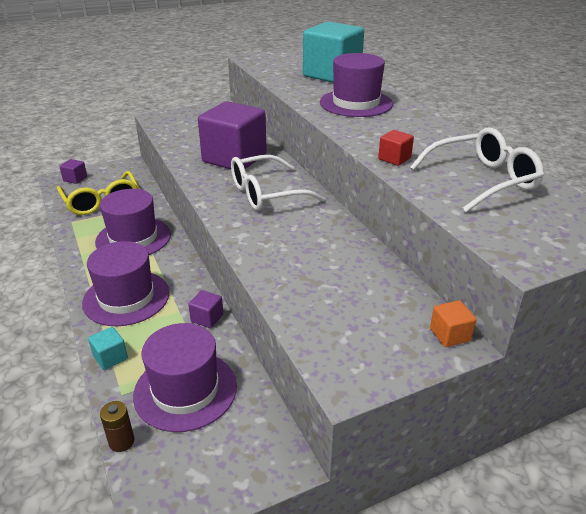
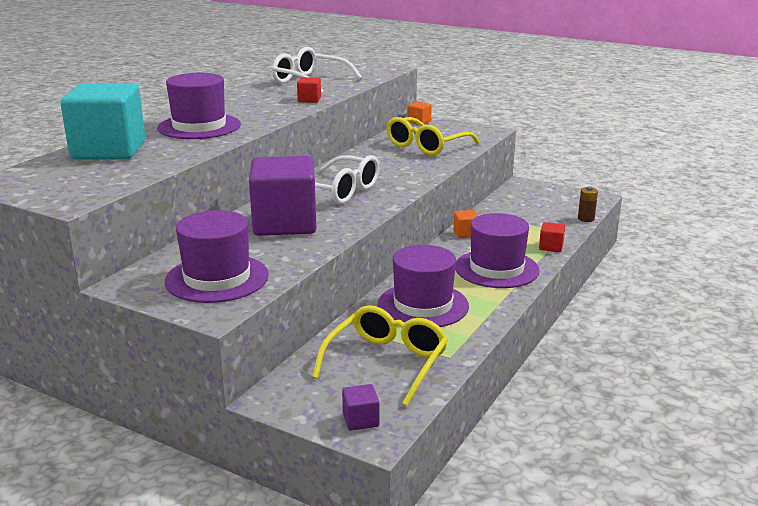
camera: 125 degrees left, 10 degrees down
(110, 357) = (551, 247): turquoise cube -> red cube
(185, 390) = (529, 217): purple hat -> purple hat (217, 278)
(207, 318) = (465, 233): purple cube -> orange cube
(335, 290) = (426, 146): none -> yellow glasses

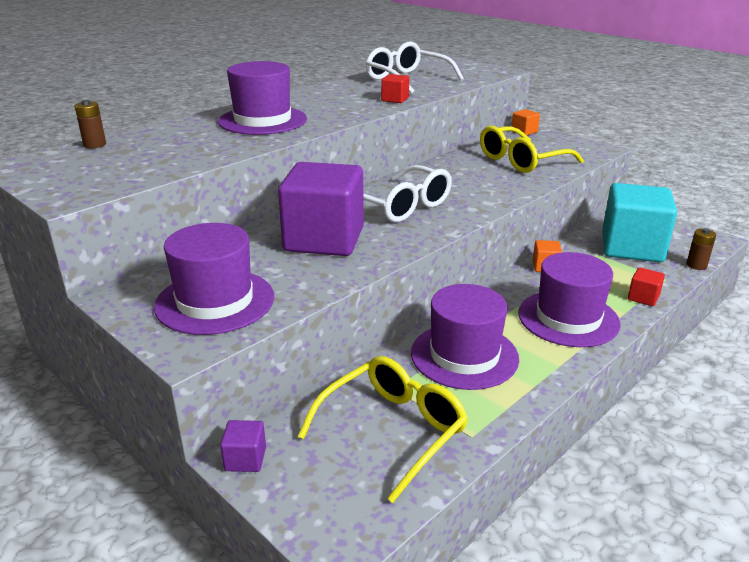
camera: 15 degrees right, 5 degrees up
(54, 159) = (95, 145): none -> brown battery
(109, 150) = (154, 140): turquoise cube -> turquoise cube (631, 247)
(360, 420) = (329, 512): purple cube -> purple cube (245, 459)

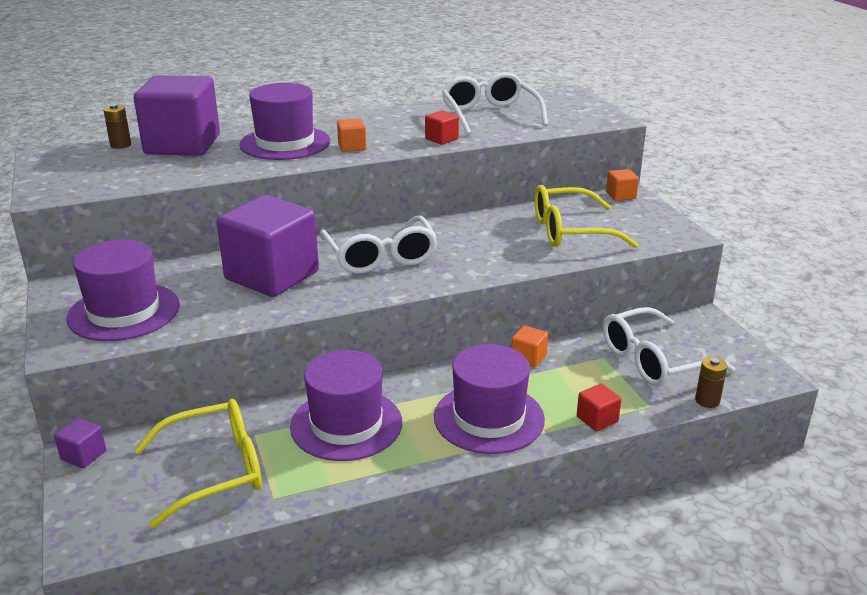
camera: 25 degrees right, 0 degrees up
(162, 135) = (183, 145): none -> purple cube
(328, 115) = (352, 147): none -> orange cube
(631, 247) = (653, 361): turquoise cube -> white glasses

